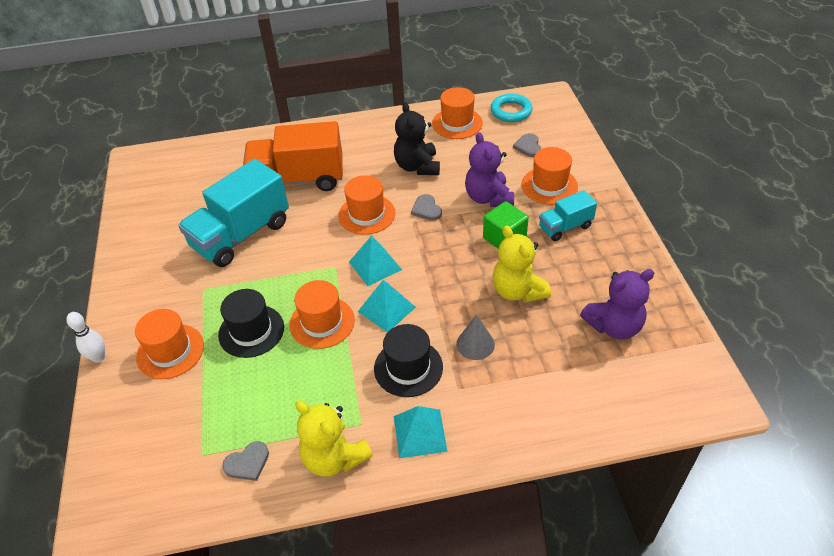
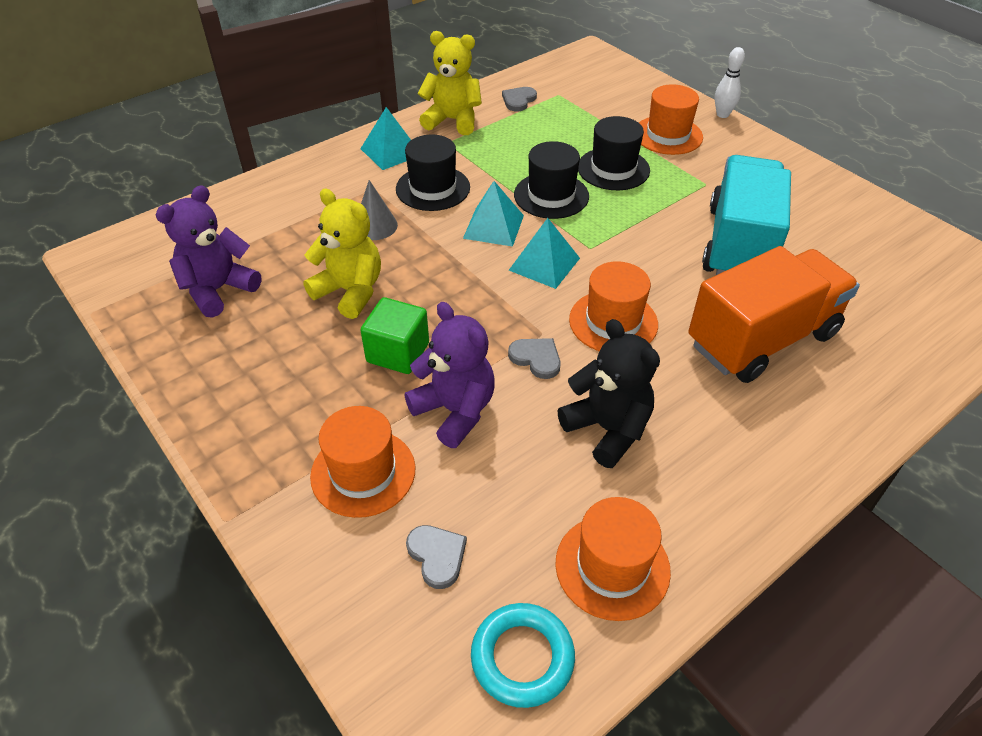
camera: 150 degrees right, 0 degrees up
(322, 322) = (551, 195): orange hat -> black hat
(565, 227) = (313, 401): turquoise truck -> none

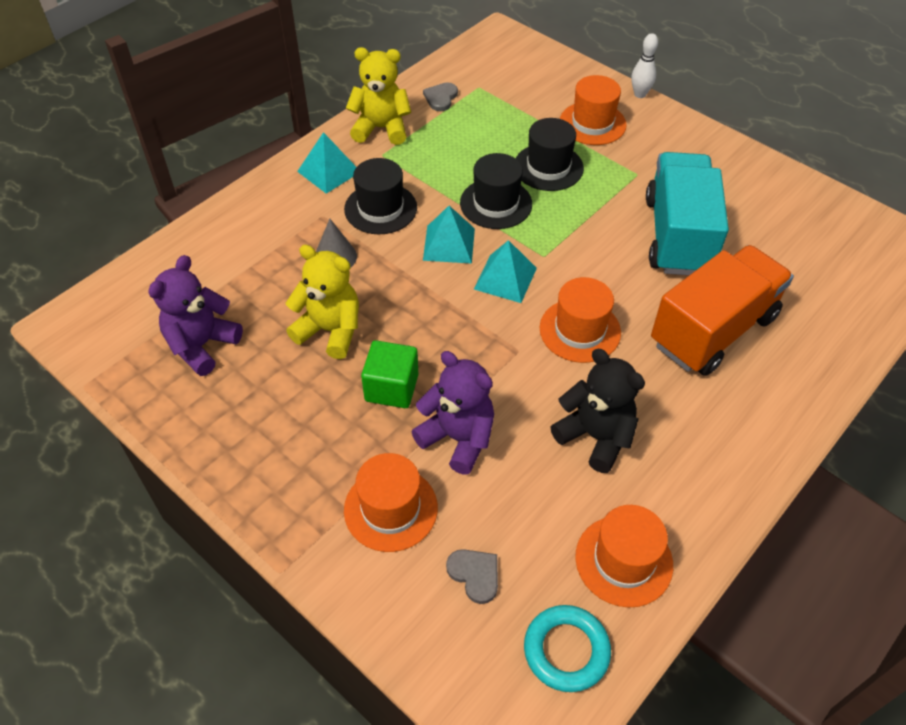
camera: 10 degrees left, 5 degrees up
(536, 358) = (519, 376): grey heart -> none

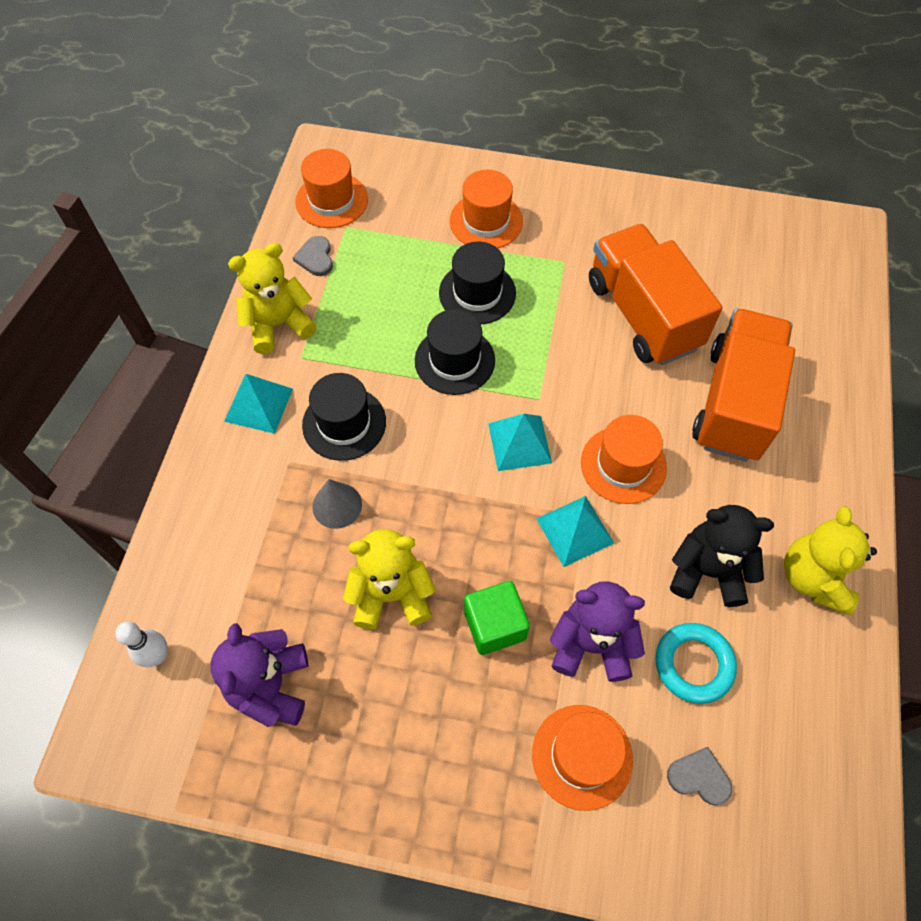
camera: 30 degrees left, 10 degrees up
(449, 244) = (440, 431): turquoise pyramid -> turquoise pyramid (574, 530)
(566, 650) = (819, 802): turquoise ring -> turquoise ring (693, 664)
(623, 560) = (808, 683): orange hat -> orange hat (331, 200)
(640, 94) = (508, 166): white bowling pin -> white bowling pin (158, 656)
(677, 236) = (642, 315): turquoise truck -> orange truck
(688, 487) = (813, 578): none -> yellow teddy bear

